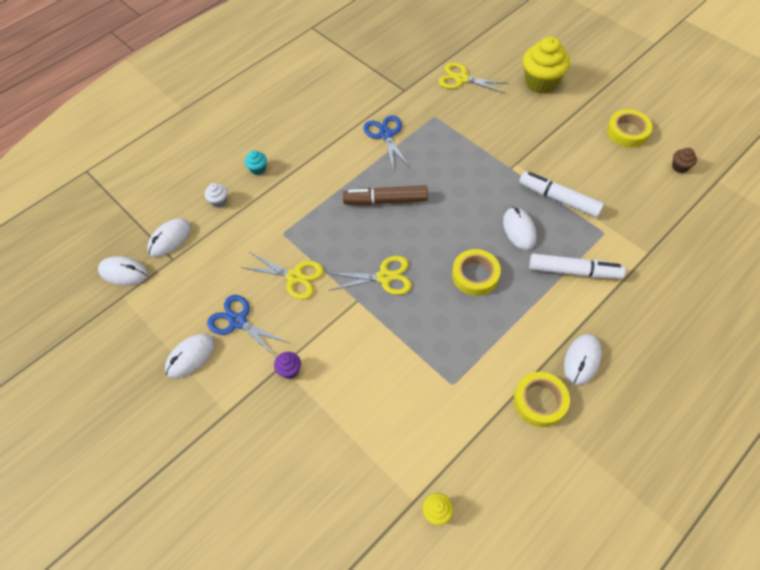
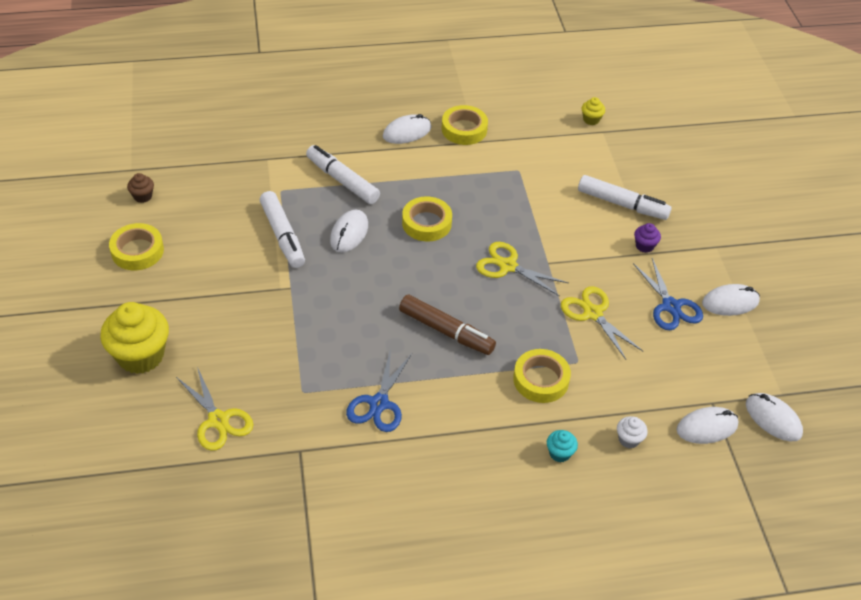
camera: 150 degrees left, 10 degrees down
(299, 206) = (541, 380): none -> yellow tape
(335, 407) = (622, 204): none -> white marker

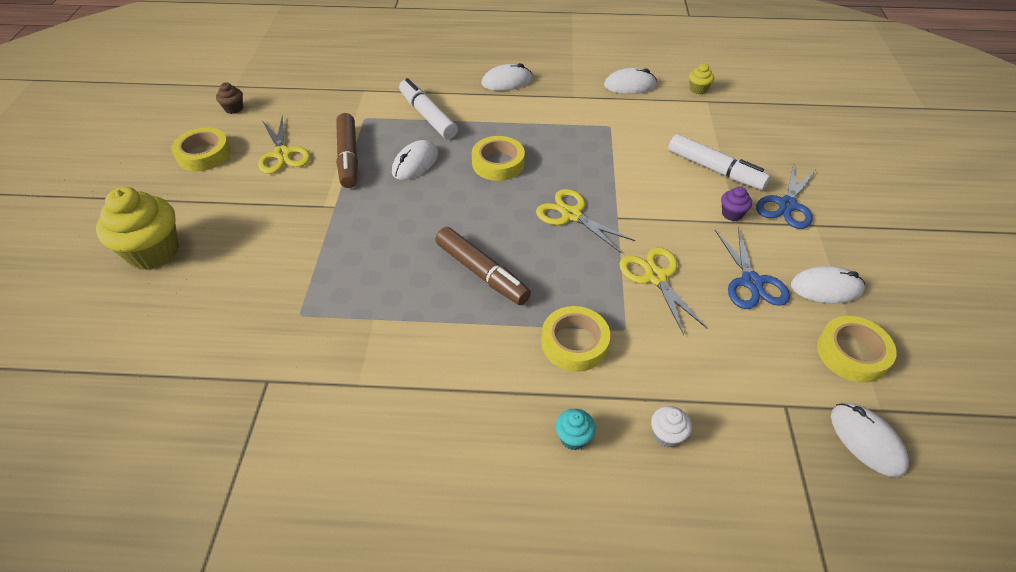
camera: 15 degrees right, 0 degrees up
(218, 420) = (196, 331): yellow scissors -> yellow scissors (282, 154)
(283, 235) = (348, 157): white marker -> brown marker
(379, 403) = (378, 341): blue scissors -> blue scissors (787, 205)
(464, 129) = (564, 85): yellow tape -> yellow tape (852, 353)
(706, 427) = (773, 437): white mouse -> white mouse (630, 85)

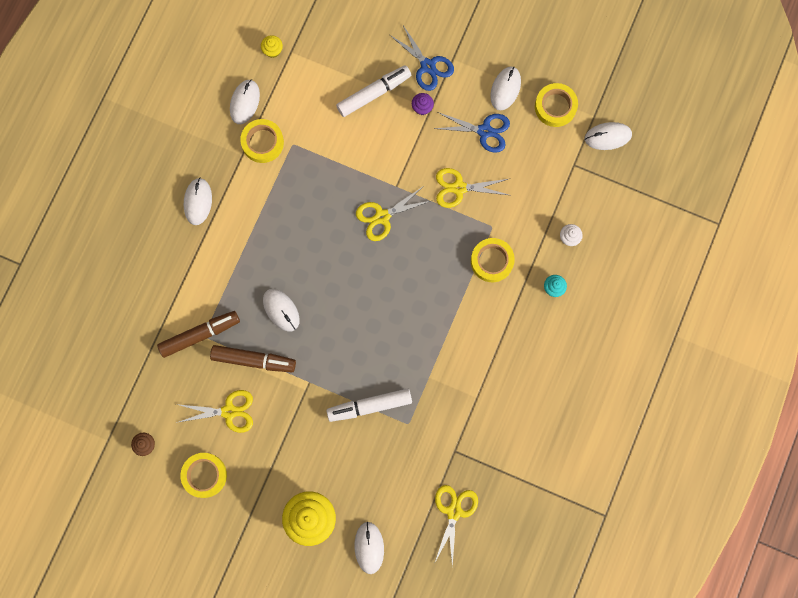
camera: 70 degrees left, 30 degrees up
(110, 320) = (369, 547): none -> white mouse
(168, 407) = (454, 511): none -> yellow scissors
(427, 116) = (222, 283): white marker -> white marker (370, 406)
(482, 272) = (414, 297): brown marker -> brown marker (199, 335)
(498, 163) = (305, 247): yellow tape -> yellow tape (262, 142)

